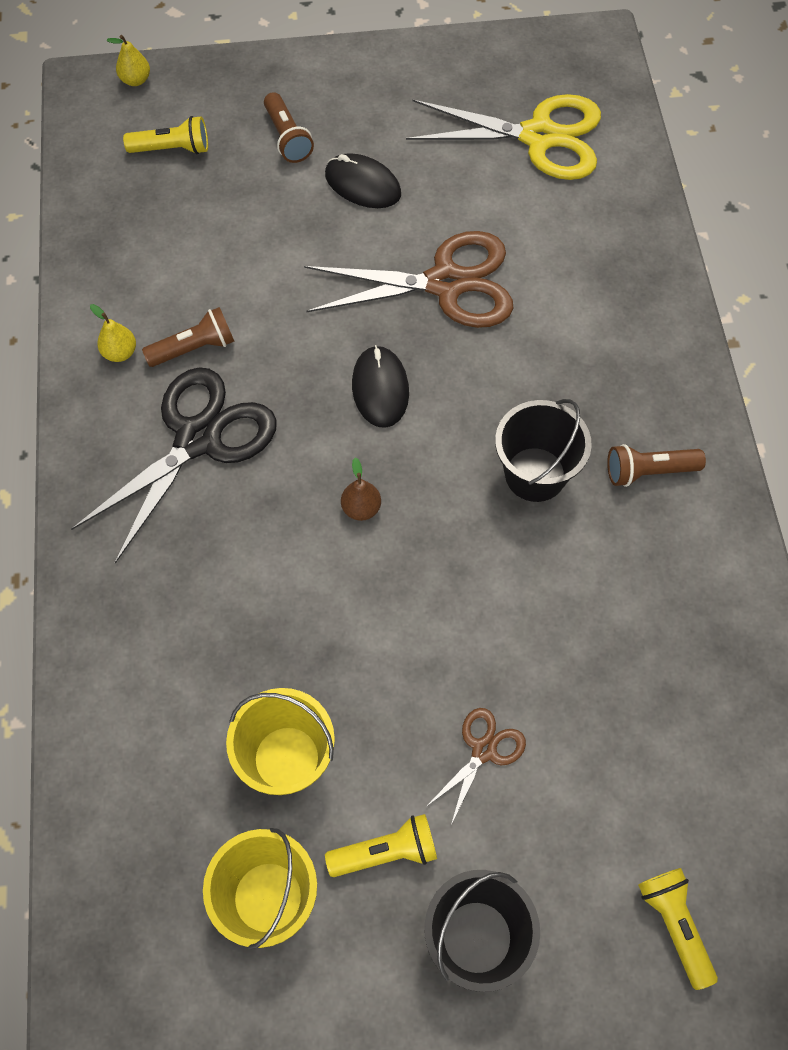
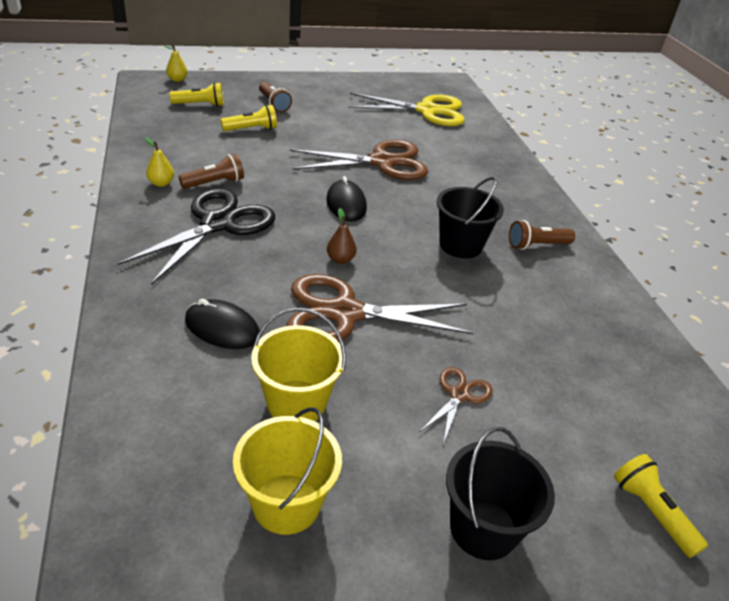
camera: 10 degrees left, 25 degrees down
(357, 611) = (345, 313): none -> brown scissors
(362, 184) = (323, 123): black mouse -> black mouse (222, 328)
(386, 852) = (390, 466): yellow flashlight -> yellow flashlight (251, 129)

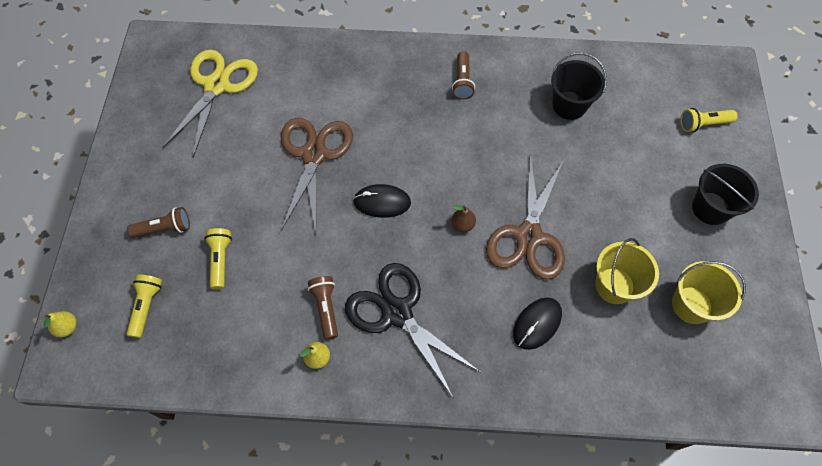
camera: 70 degrees left, 25 degrees up
(459, 395) = (614, 187): brown scissors -> none
(460, 245) = (455, 133): black bucket -> black bucket (569, 105)

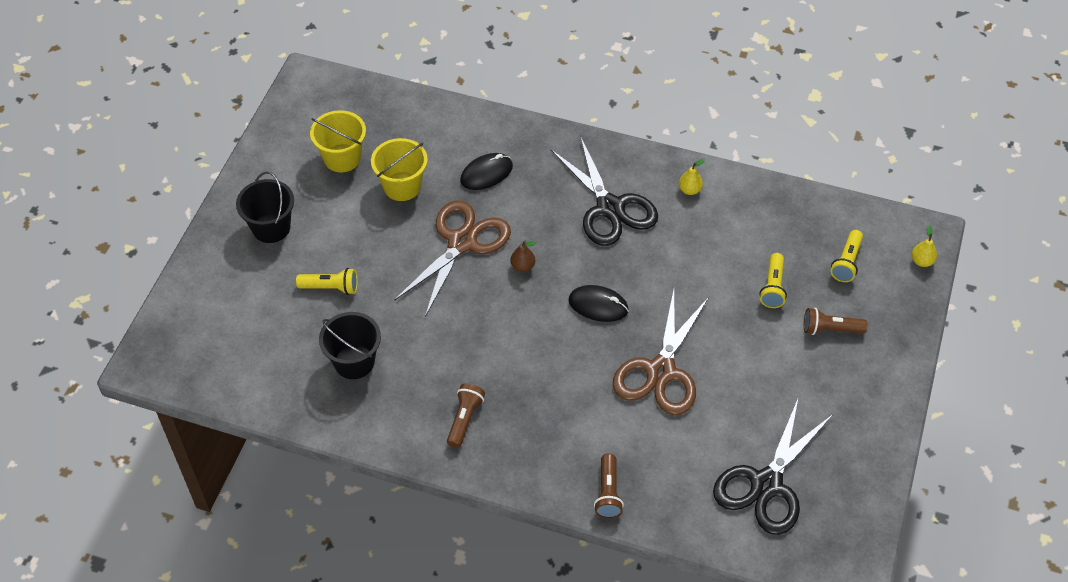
camera: 165 degrees left, 10 degrees down
(217, 85) = (766, 484): yellow scissors -> black scissors
(326, 308) = (675, 225): brown flashlight -> brown flashlight (608, 493)
(703, 124) = (221, 307): yellow flashlight -> yellow flashlight (331, 288)

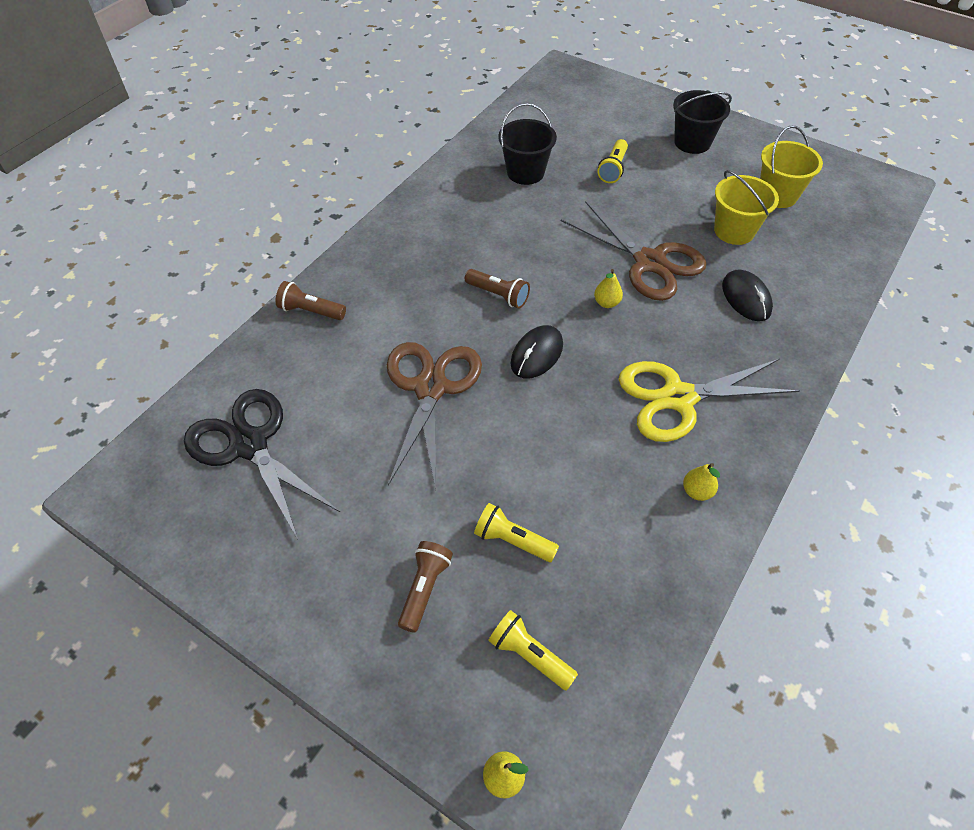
camera: 105 degrees right, 0 degrees up
(465, 419) = (436, 229): brown flashlight -> brown flashlight (498, 295)
(523, 266) = (606, 303): brown pear -> yellow pear
(610, 208) = (678, 398): black scissors -> yellow scissors
(660, 371) = (431, 388): brown scissors -> brown scissors turned 60 degrees clockwise

